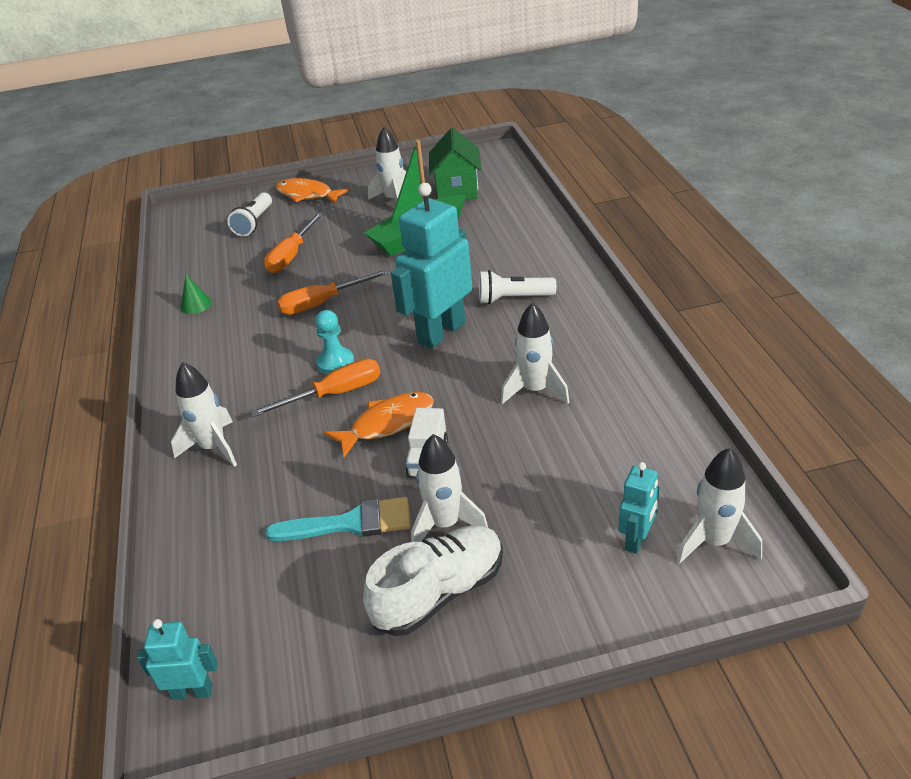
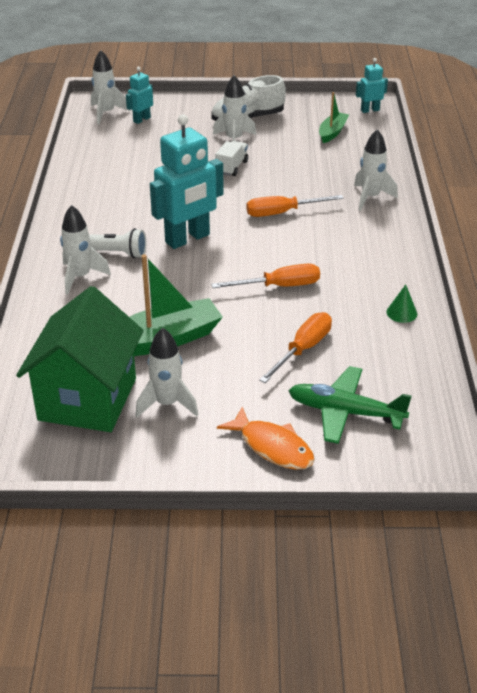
camera: 170 degrees left, 0 degrees up
(192, 691) = (370, 110): turquoise robot -> turquoise robot turned 150 degrees clockwise
(254, 223) = (345, 412): white flashlight -> green plane
(271, 591) = (332, 132): none -> green boat
(335, 362) = (277, 233): turquoise pawn -> none
(350, 523) = (286, 149): turquoise brush -> none
(387, 424) = (250, 189): orange fish -> none
(457, 190) = (87, 399): green house -> green house, size x1.53
(535, 390) = (144, 188): white rocket -> white rocket (80, 277)

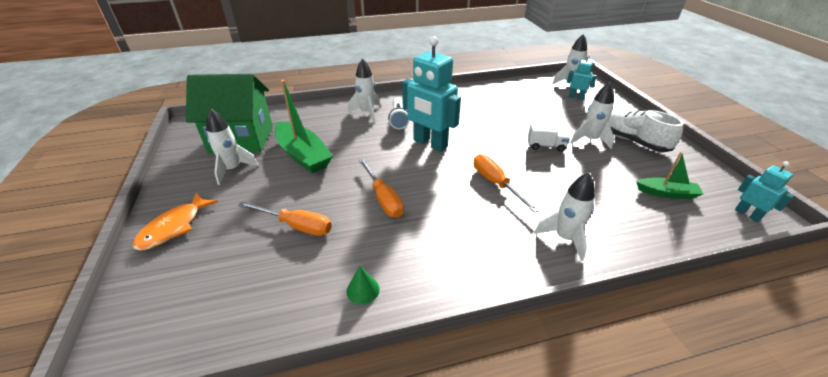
camera: 75 degrees right, 0 degrees up
(345, 412) = (208, 265): green plane -> none

